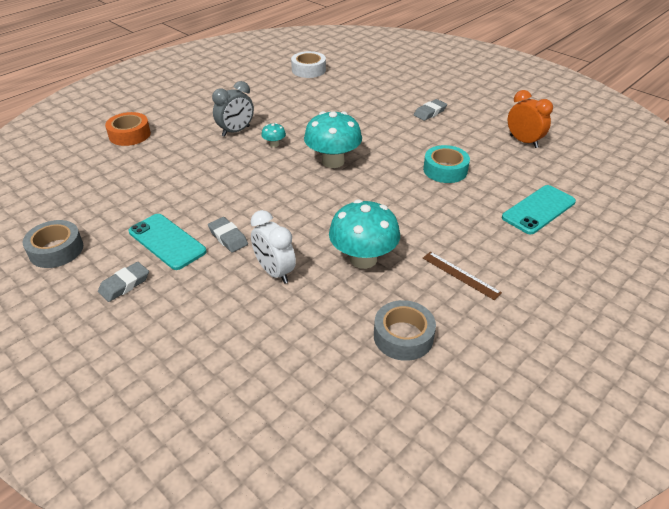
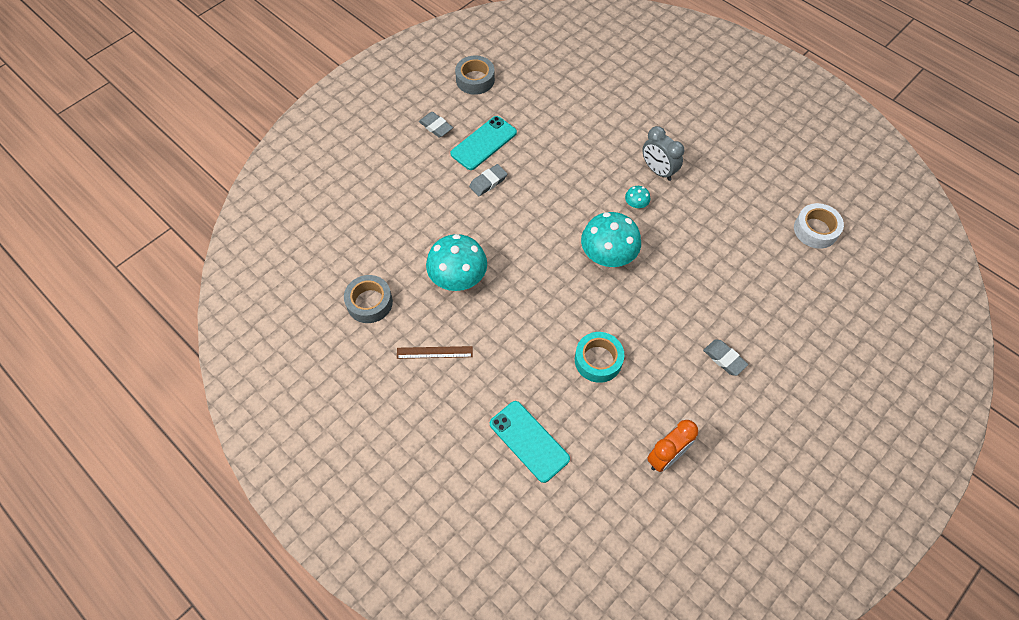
camera: 90 degrees right, 20 degrees up
(129, 135) = (642, 89): orange tape -> none
(275, 272) = (445, 217): white clock -> none
(460, 275) = (434, 352): brown ruler -> brown ruler turned 45 degrees clockwise

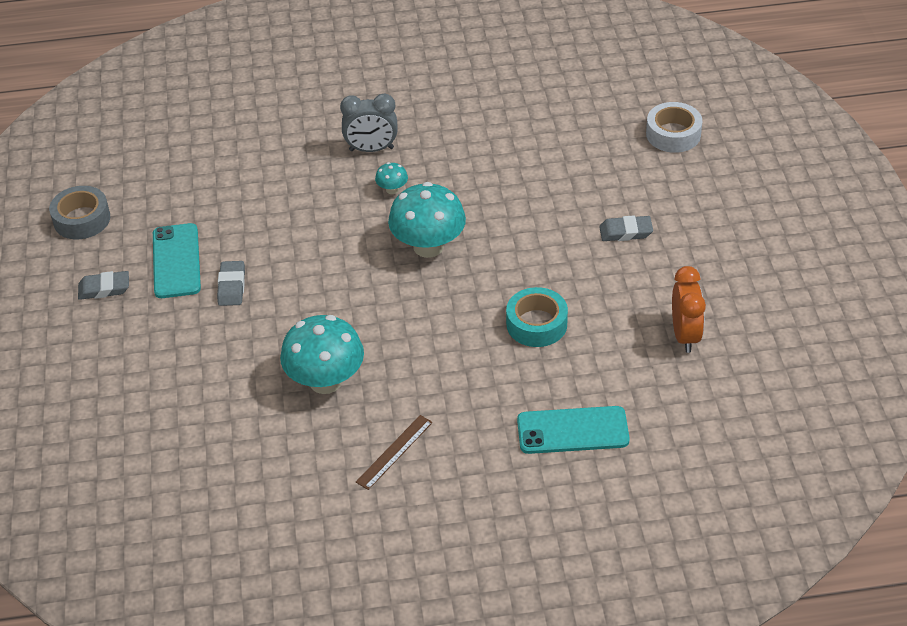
camera: 50 degrees left, 15 degrees down
(369, 302) = (272, 476): grey tape -> none
(815, 230) = (557, 86): white tape -> white tape (673, 134)

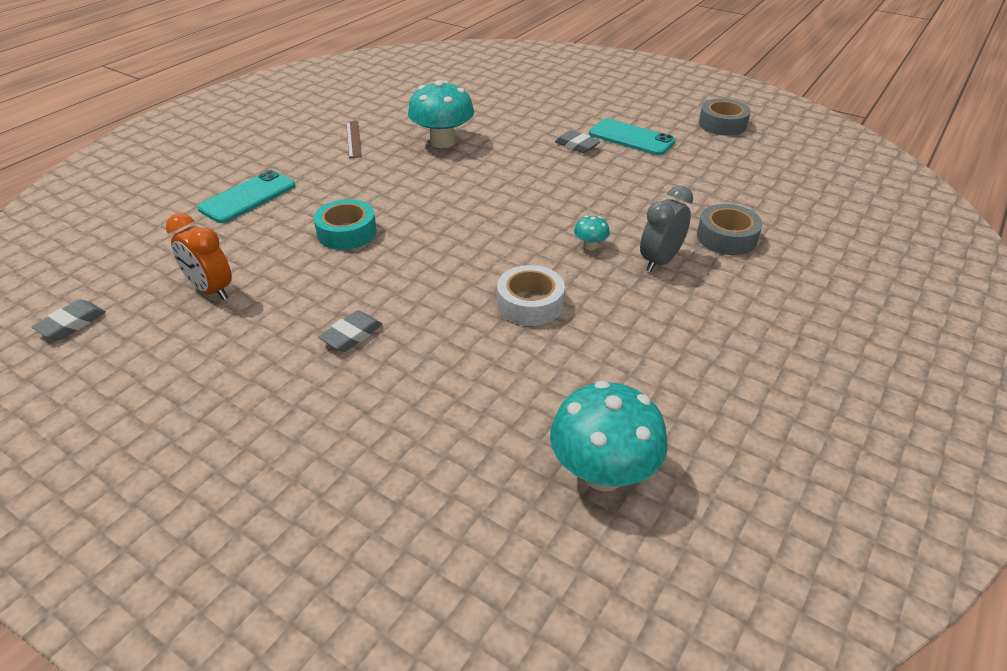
camera: 130 degrees right, 5 degrees down
(104, 288) = (637, 111): grey eraser -> grey eraser (72, 324)
(301, 134) = (726, 237): none -> grey tape
(428, 246) = (498, 229): turquoise mushroom -> turquoise mushroom (603, 472)
(673, 134) = (419, 476): white tape -> white tape (530, 303)

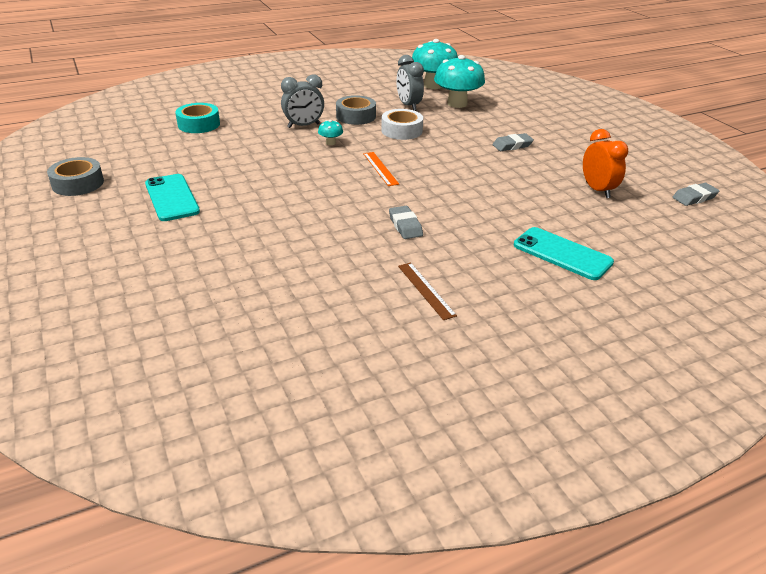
camera: 150 degrees left, 5 degrees down
(248, 197) = (562, 254): turquoise phone -> turquoise phone turned 60 degrees clockwise
(347, 232) = (486, 197): turquoise tape -> turquoise tape (199, 124)
(353, 139) = (426, 290): brown ruler -> brown ruler turned 45 degrees counterclockwise
(442, 142) = (338, 253): turquoise mushroom -> turquoise mushroom (457, 103)
(492, 230) = (380, 168): none -> orange ruler
(577, 145) = (227, 206): grey eraser -> grey eraser (405, 226)
(579, 372) = (408, 105): none -> grey clock
(726, 237) = (246, 123): grey tape -> grey tape (356, 116)

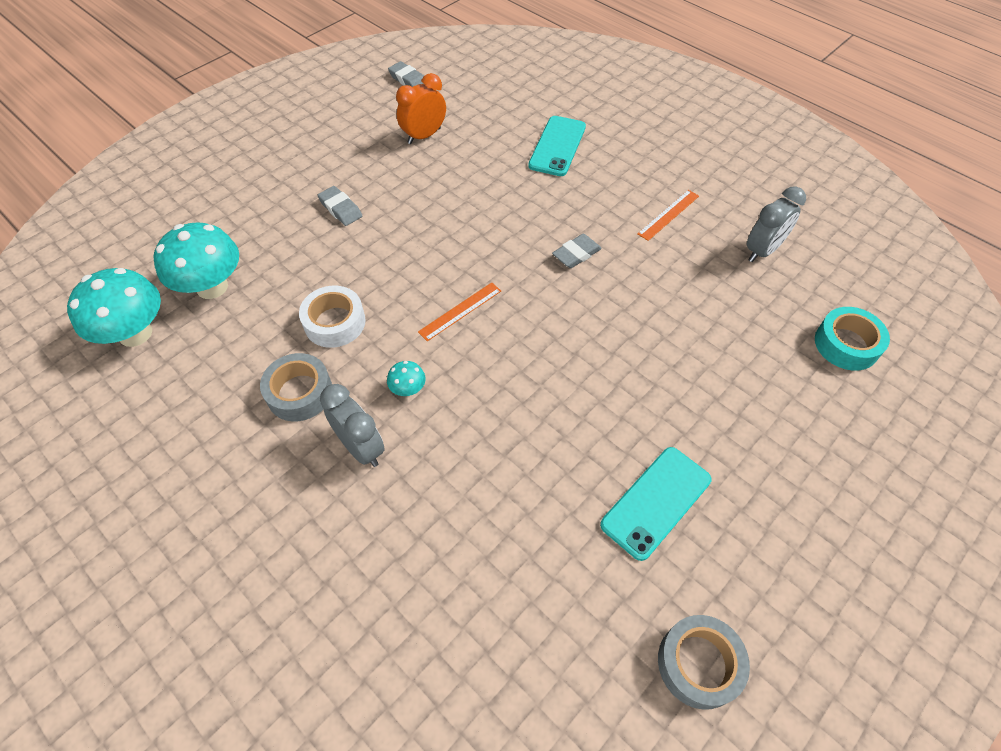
camera: 110 degrees left, 20 degrees up
(199, 124) = (414, 614): turquoise tape -> turquoise tape (846, 344)
(408, 105) = (236, 340): grey clock -> grey clock (762, 251)
(426, 290) = (668, 215): brown ruler -> orange ruler

